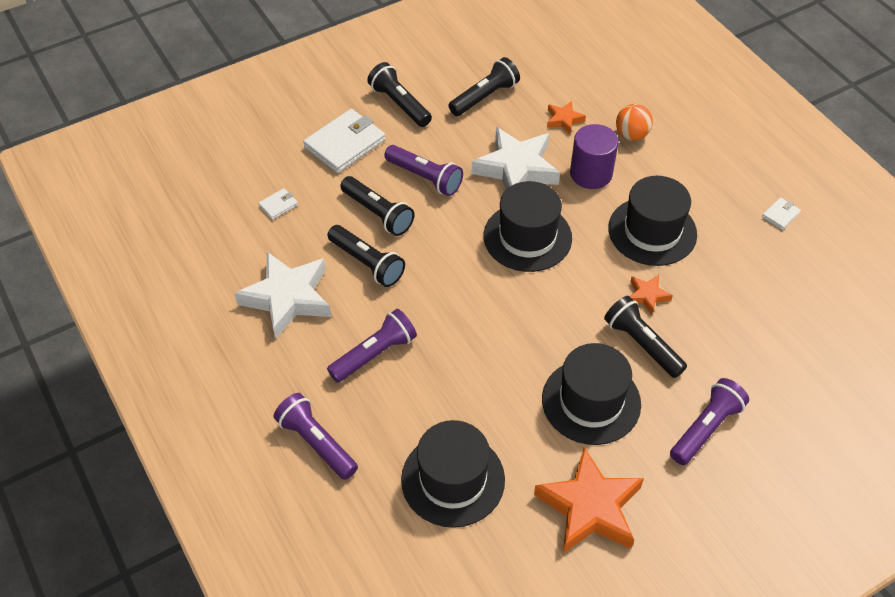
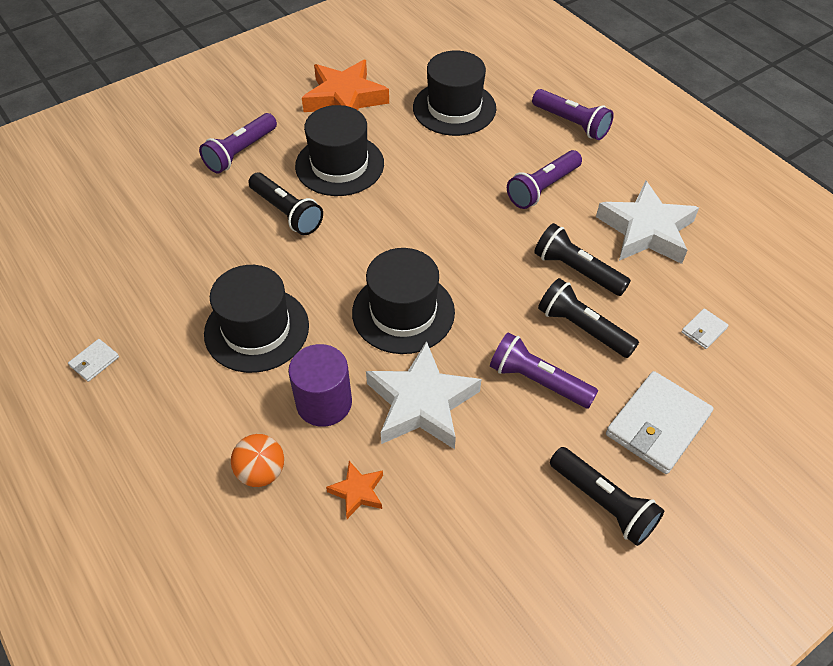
camera: 175 degrees right, 0 degrees up
(485, 97) = (478, 528): black flashlight -> none
(647, 296) = (274, 257): orange star -> none

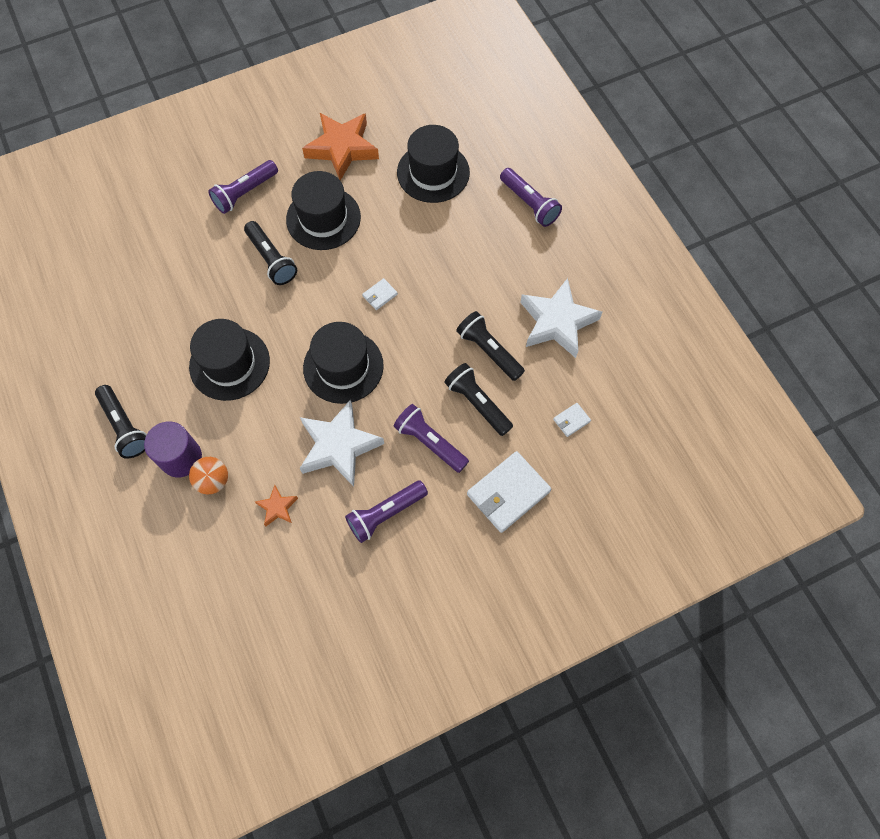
camera: 10 degrees right, 15 degrees up
(94, 361) = (107, 372): white wallet -> white wallet (380, 295)
(324, 403) = (268, 434): purple cylinder -> purple cylinder (181, 457)
(542, 188) = (485, 267): purple flashlight -> purple flashlight (385, 514)
(603, 503) = (449, 546): black flashlight -> black flashlight (125, 426)

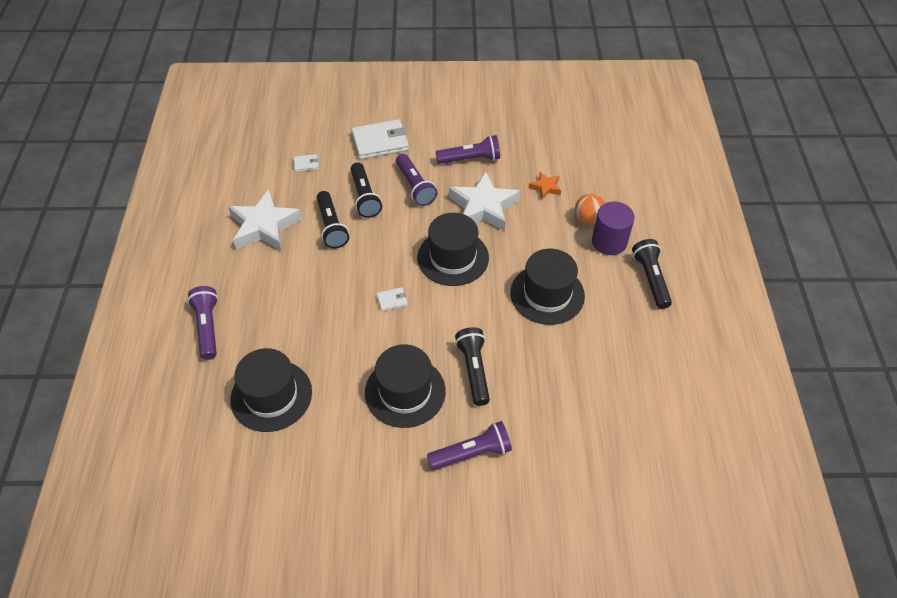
camera: 155 degrees left, 15 degrees down
(342, 148) = (345, 463): orange star -> none

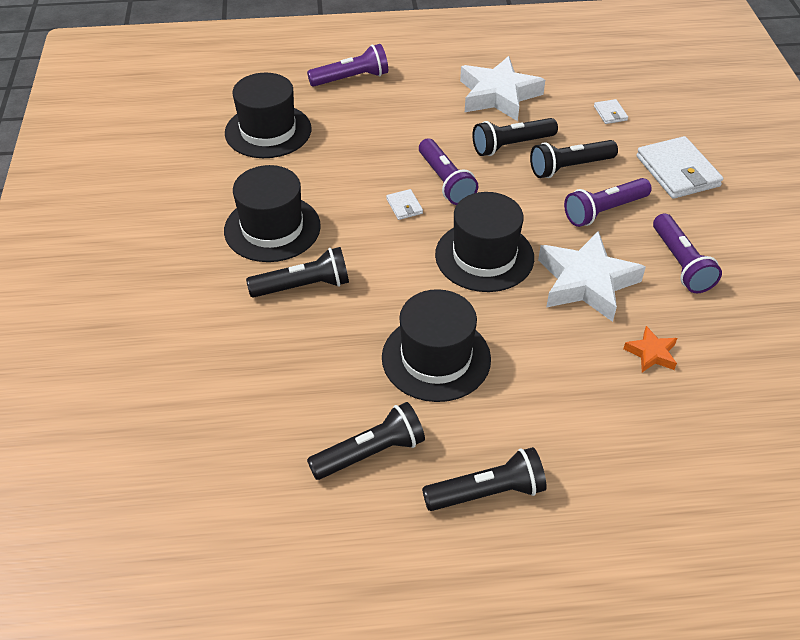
camera: 85 degrees right, 5 degrees down
(472, 453) = (187, 290): purple flashlight -> purple flashlight (445, 181)
(588, 219) = (599, 408): orange ball -> none
(609, 242) = (555, 436): purple cylinder -> none
(625, 335) = (370, 453): none -> black flashlight

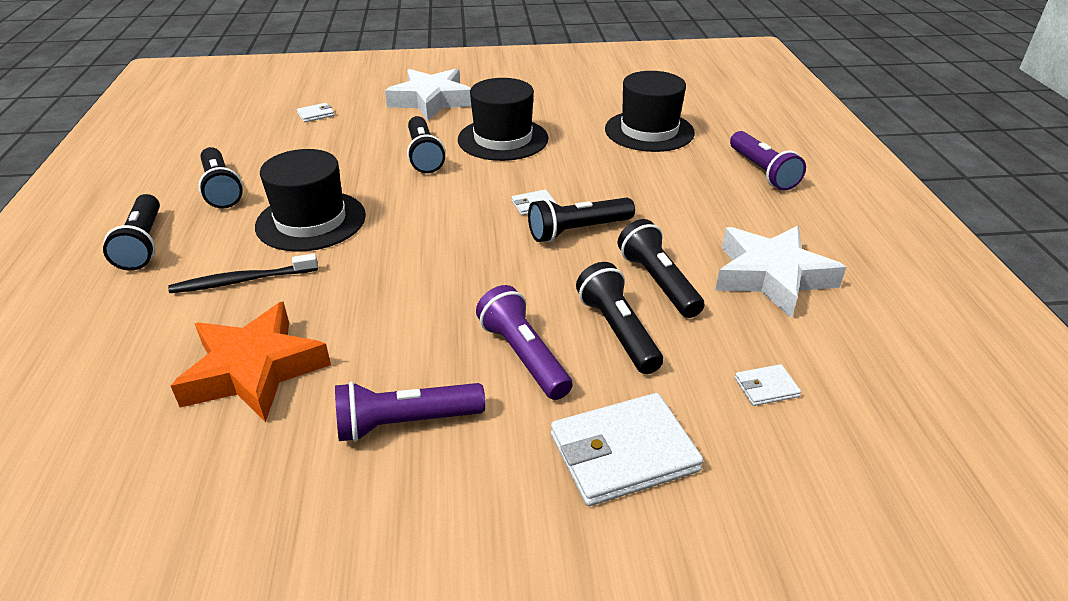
camera: 90 degrees right, 10 degrees down
(178, 400) = (316, 114): none -> white wallet
(445, 181) = (578, 231): purple flashlight -> black flashlight
(484, 256) = (448, 253): black hat -> none
(540, 390) = (241, 281): none -> black toothbrush
(586, 282) = (389, 327): white star -> white star (431, 101)
(651, 353) = (254, 370): orange star -> orange star, size x2.11

